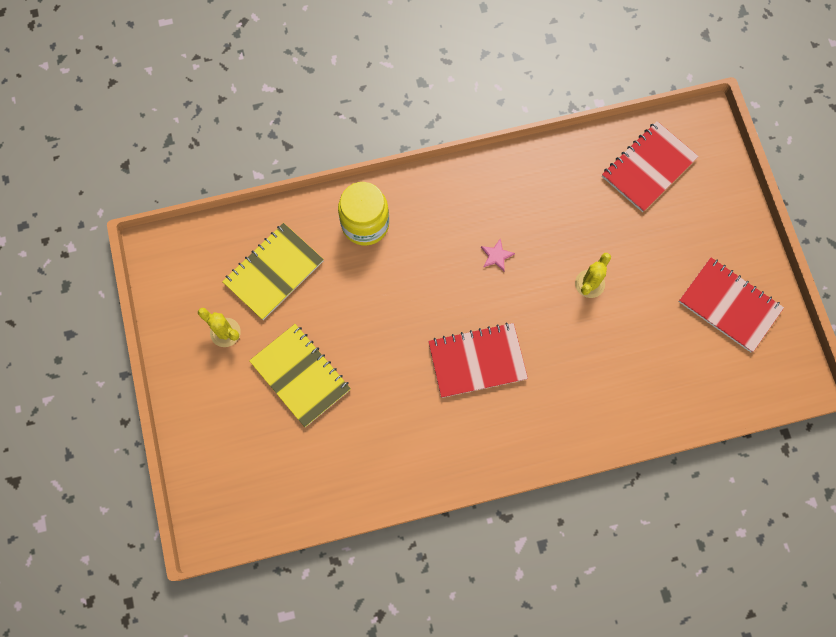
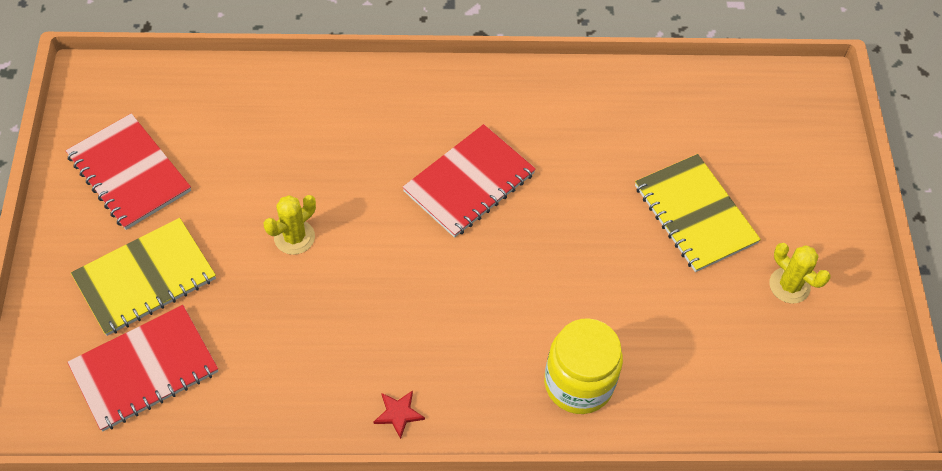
camera: 170 degrees left, 15 degrees down
(274, 272) = (717, 347): yellow notebook -> yellow notebook (145, 278)
(477, 177) = (398, 414): none -> red star
(477, 361) = (469, 182): red notebook -> red notebook turned 45 degrees counterclockwise
(496, 256) = (406, 299): pink star -> none

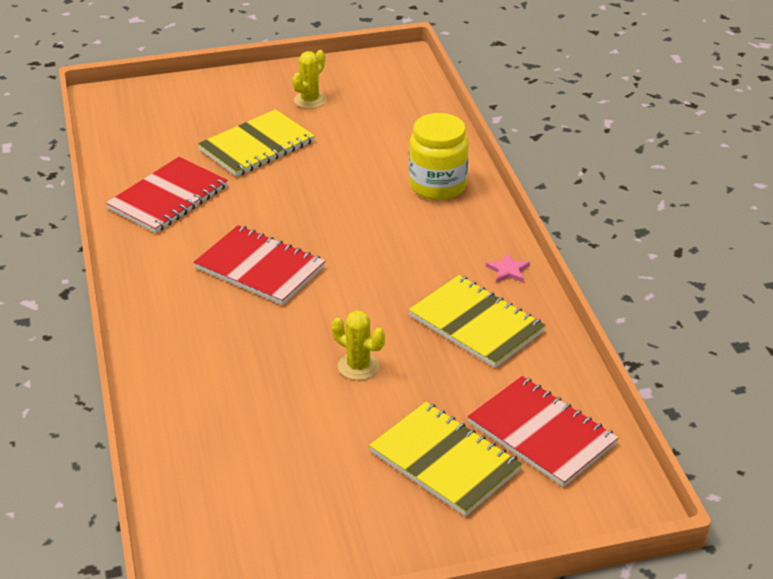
camera: 100 degrees left, 20 degrees down
(129, 173) = (320, 511): red notebook -> red notebook (168, 197)
(321, 356) = (476, 324): none -> yellow notebook
(398, 414) = (508, 270): red star -> pink star

